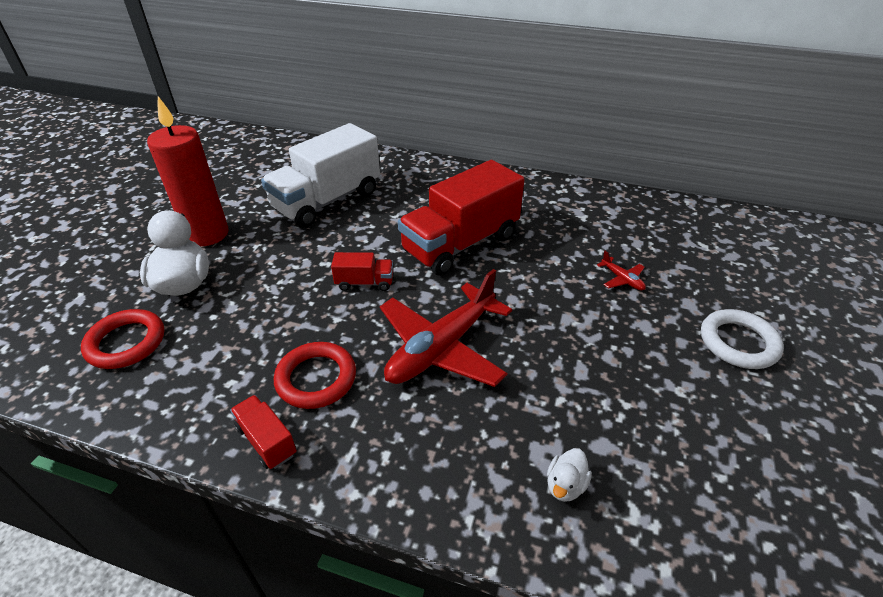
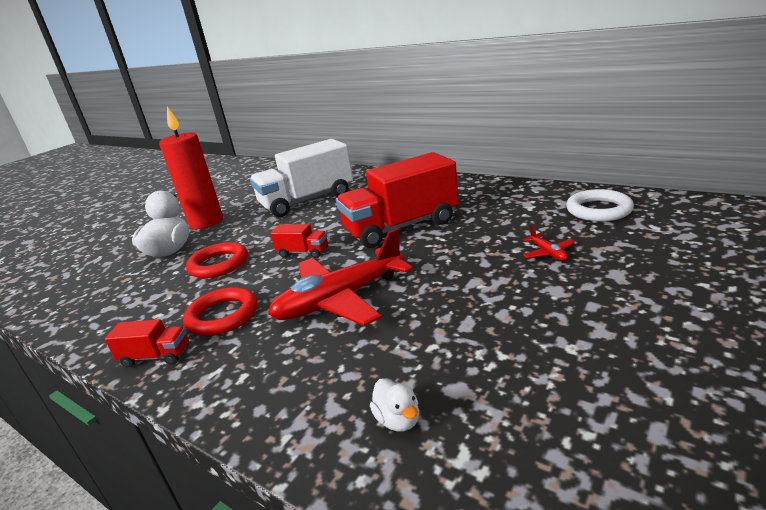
camera: 20 degrees right, 15 degrees down
(126, 342) = (106, 286): red ring -> red ring (219, 264)
(267, 441) = (156, 356): red truck -> red truck turned 120 degrees clockwise
(565, 485) = (398, 420): white duck -> white duck turned 75 degrees counterclockwise
(738, 343) = (663, 309): white ring -> white ring (598, 210)

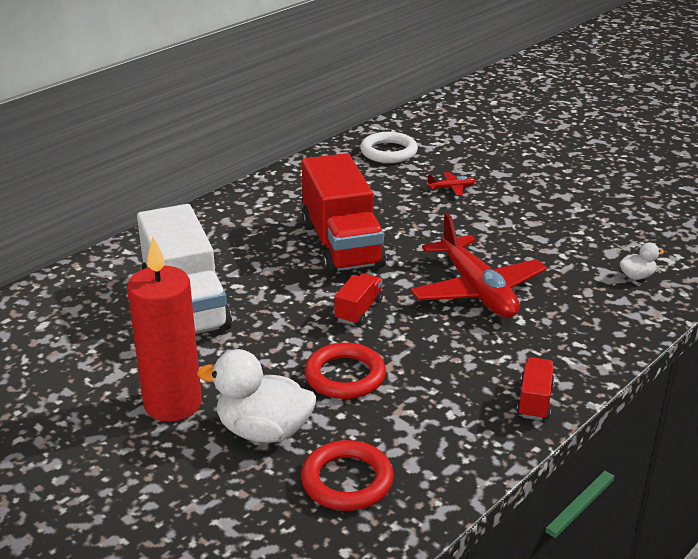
camera: 85 degrees left, 5 degrees up
(222, 316) = (475, 362): red ring -> red ring (347, 481)

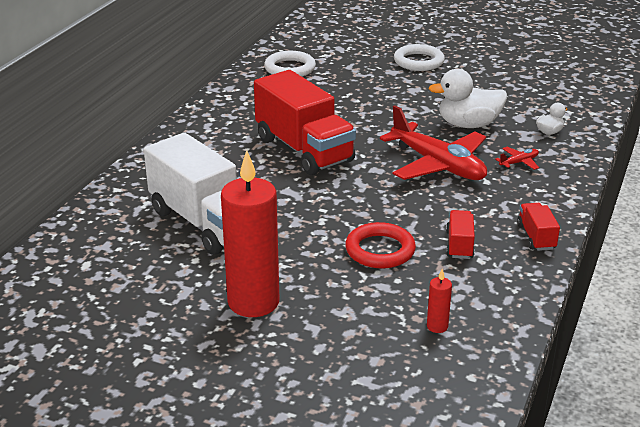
camera: 20 degrees left, 0 degrees up
(263, 431) = (345, 305): white duck -> white duck (468, 124)
(347, 481) = (437, 326): red ring -> red candle
(358, 310) = (355, 198): red truck -> red truck (459, 245)
(451, 188) = (362, 89): red plane -> red plane (519, 162)
(536, 167) = (418, 61): none -> white ring

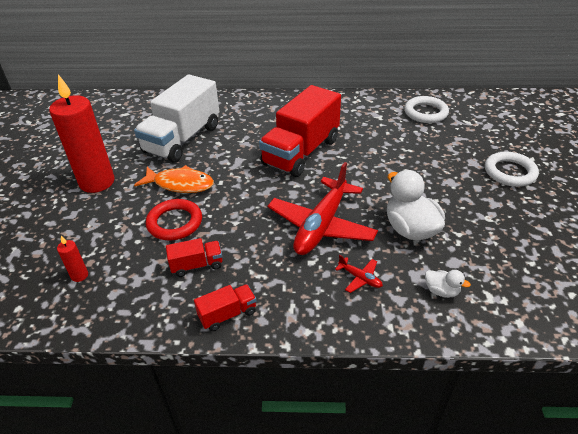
camera: 70 degrees right, 10 degrees up
(307, 237) = (180, 184): none -> orange fish

